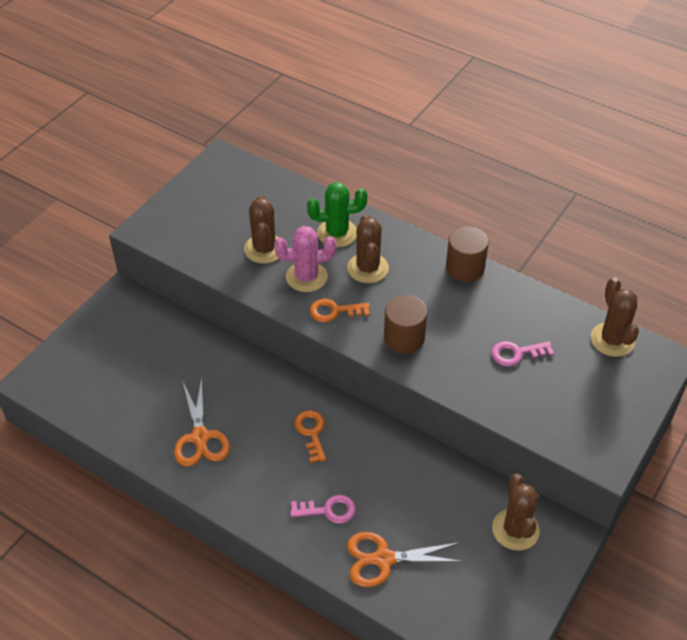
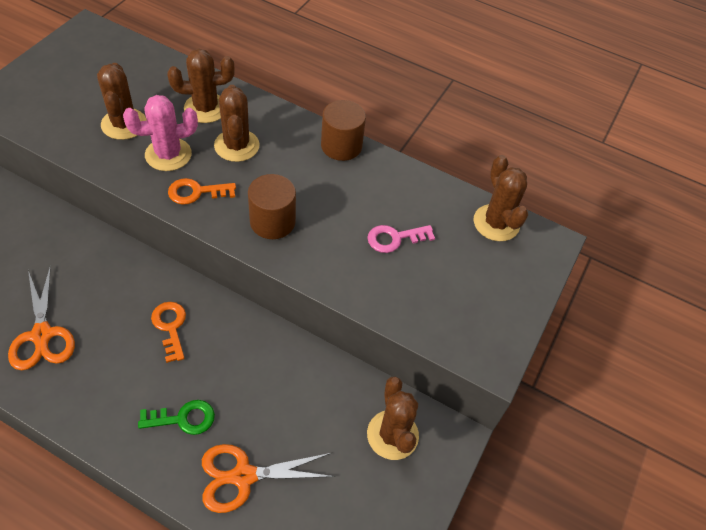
camera: 10 degrees left, 5 degrees up
(328, 510) = (183, 418): pink key -> green key
(337, 233) = (206, 108): green cactus -> brown cactus

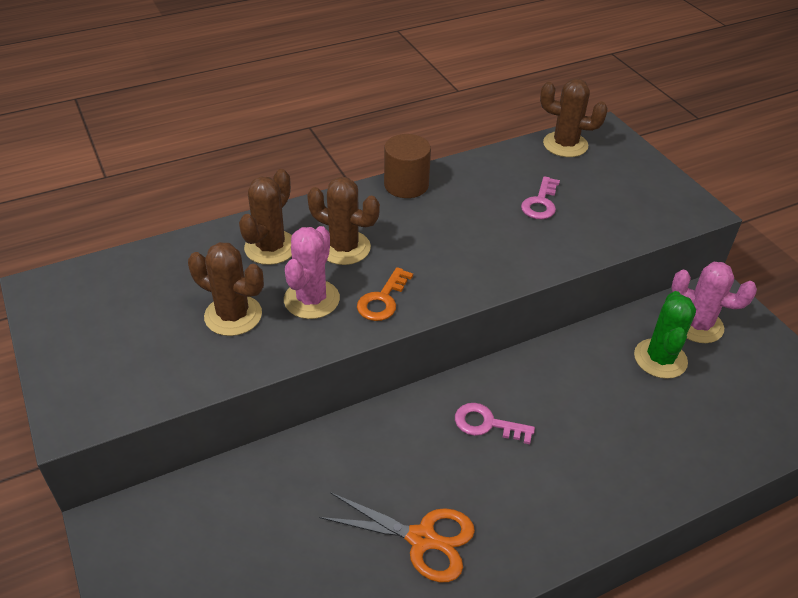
camera: 50 degrees left, 10 degrees down
(170, 327) = (487, 424): orange key -> pink key
(183, 418) = (602, 458): green key -> none
(244, 476) = (689, 440): orange scissors -> none
(272, 221) = (463, 265): brown cylinder -> none
(326, 420) = (660, 359): none -> green cactus
(392, 435) = (697, 325): brown cactus -> pink cactus

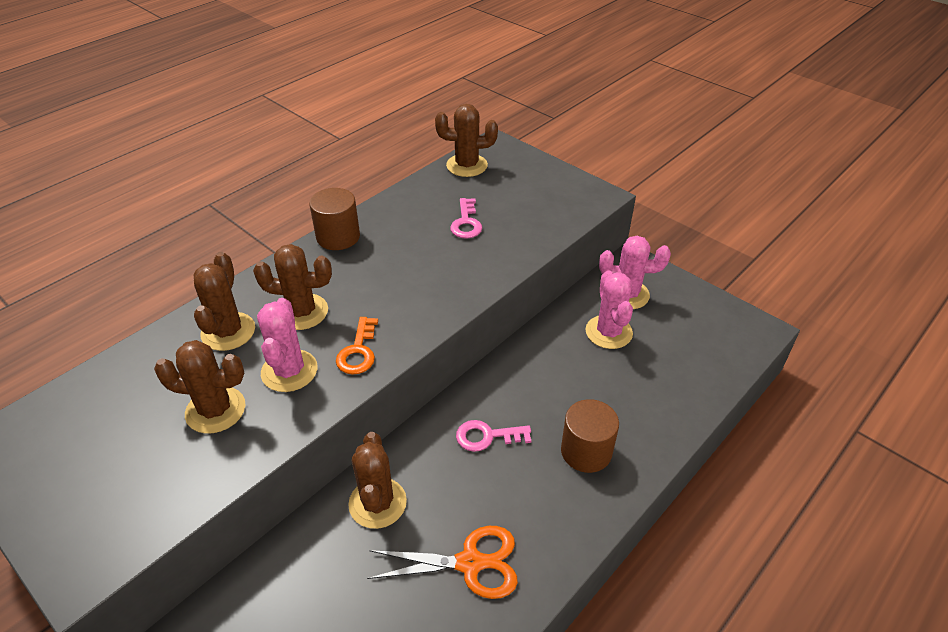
camera: 20 degrees left, 0 degrees up
(355, 452) = (377, 503): none -> brown cactus
(585, 472) = (586, 451): none -> brown cylinder
(660, 359) = (608, 332): green cactus -> pink cactus

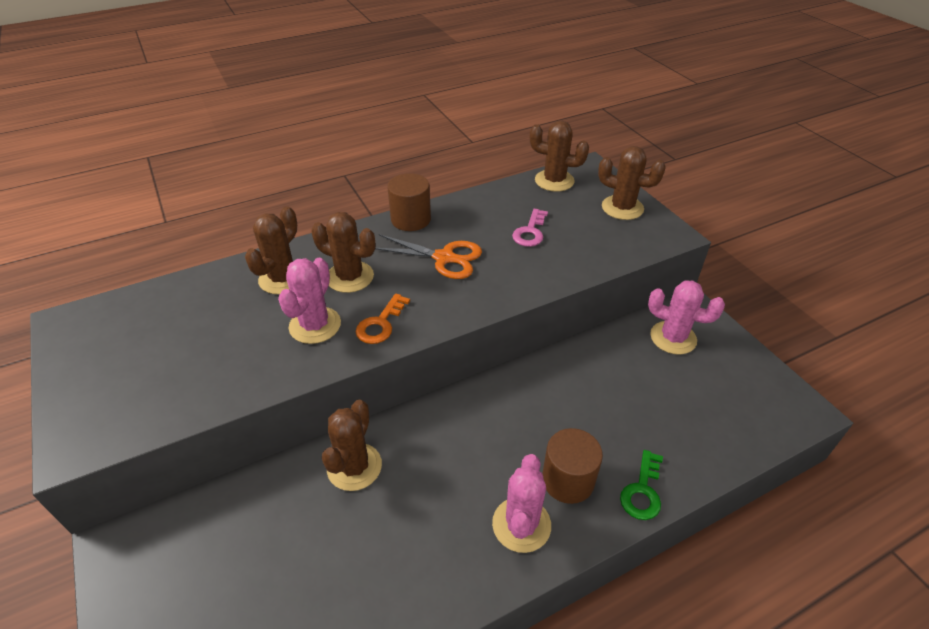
camera: 20 degrees right, 0 degrees up
(215, 410) = (240, 342): brown cactus -> brown cactus (622, 208)
(470, 563) = (411, 551): orange scissors -> orange scissors (444, 258)
(487, 436) = (478, 436): pink key -> none
(608, 332) = (639, 370): pink cactus -> pink cactus (521, 524)
(654, 440) = (642, 491): none -> green key

